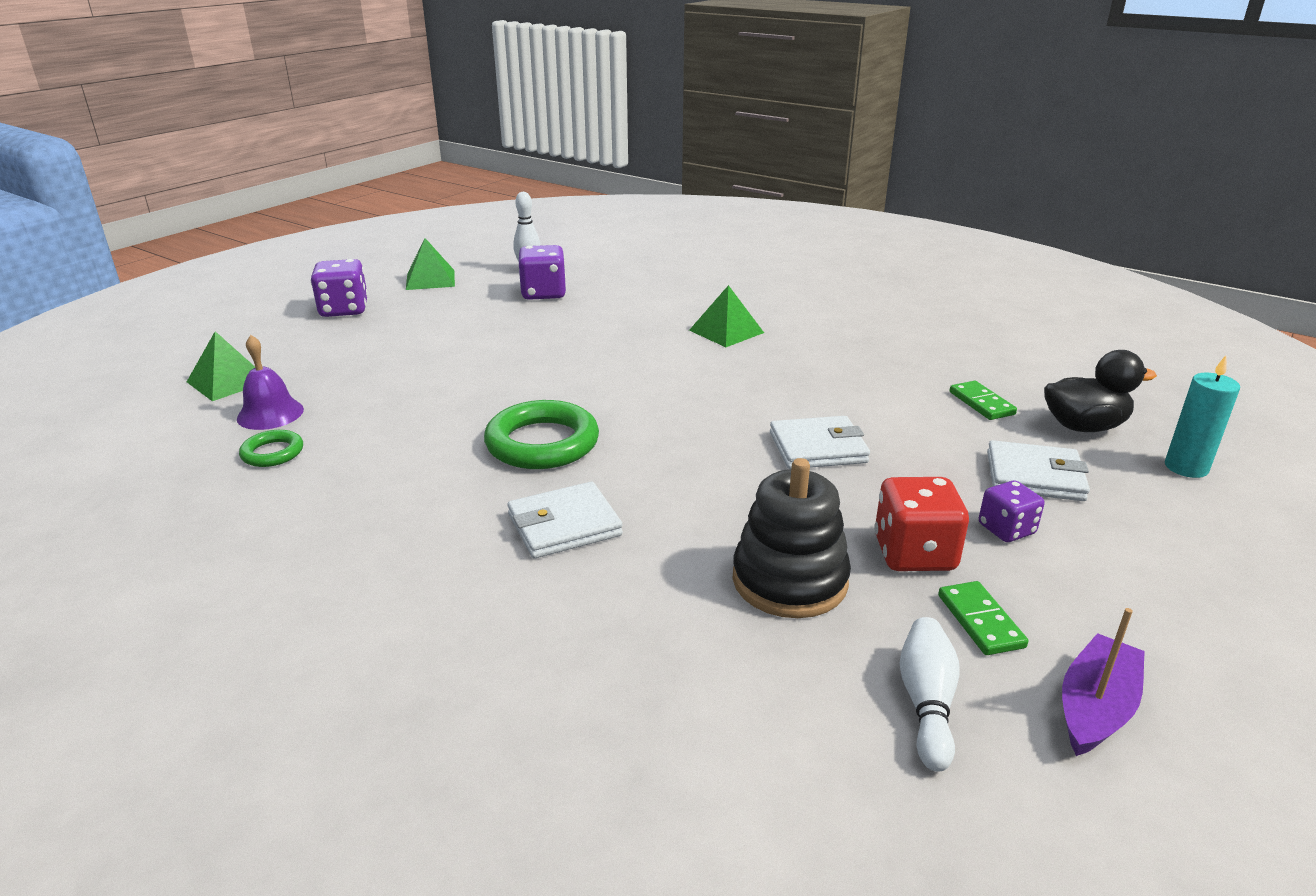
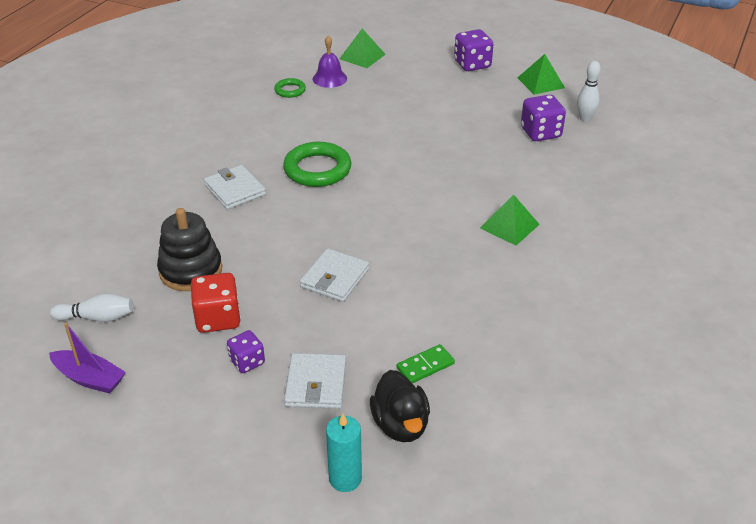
camera: 80 degrees right, 10 degrees up
(818, 448) = (335, 278): white wallet -> white wallet turned 45 degrees clockwise
(980, 621) = (157, 342): green domino -> none

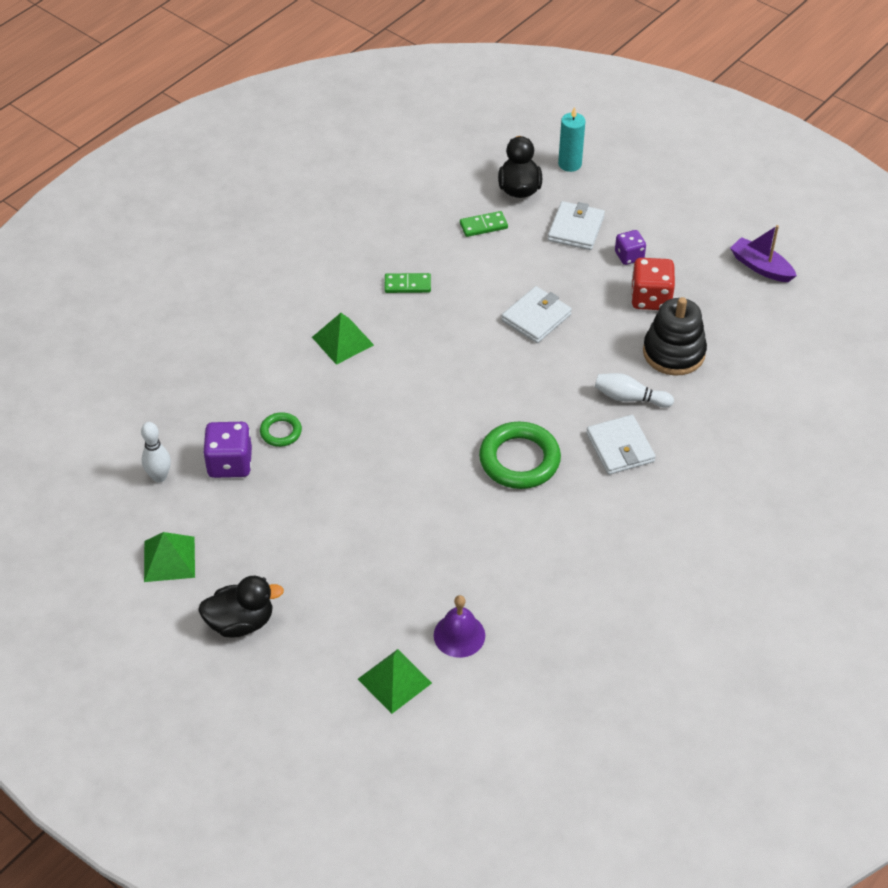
camera: 165 degrees left, 10 degrees up
(97, 317) = (760, 320): white bowling pin -> white bowling pin (629, 398)
(290, 90) = (522, 619): green ring -> green ring (281, 432)
(472, 64) = (241, 622): purple dice -> black duck
(477, 285) = (407, 285): none -> green domino

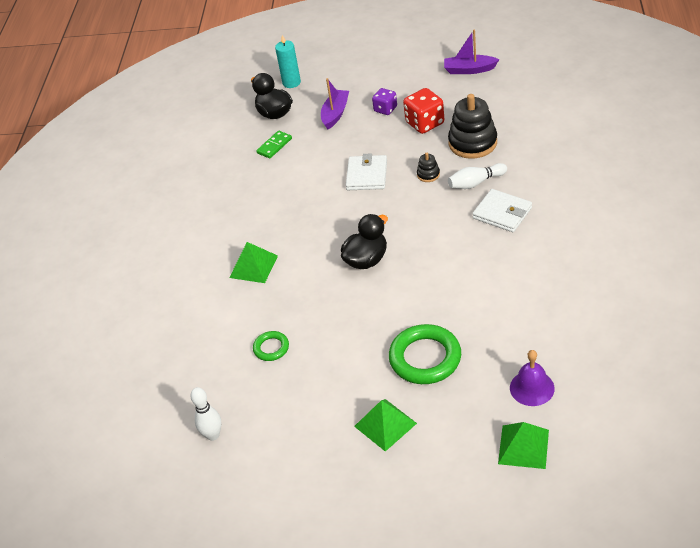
camera: 30 degrees left, 5 degrees down
(169, 559) = (279, 484): green pyramid -> green pyramid (385, 424)
(230, 463) = (256, 391): purple dice -> none
(241, 622) = (377, 487): black duck -> black duck (366, 260)
(407, 285) = (261, 208): green domino -> none
(519, 460) = (449, 260): green ring -> green ring (425, 358)
(575, 228) = (335, 114): white wallet -> purple boat
(594, 357) = (428, 174): none -> black stacking toy

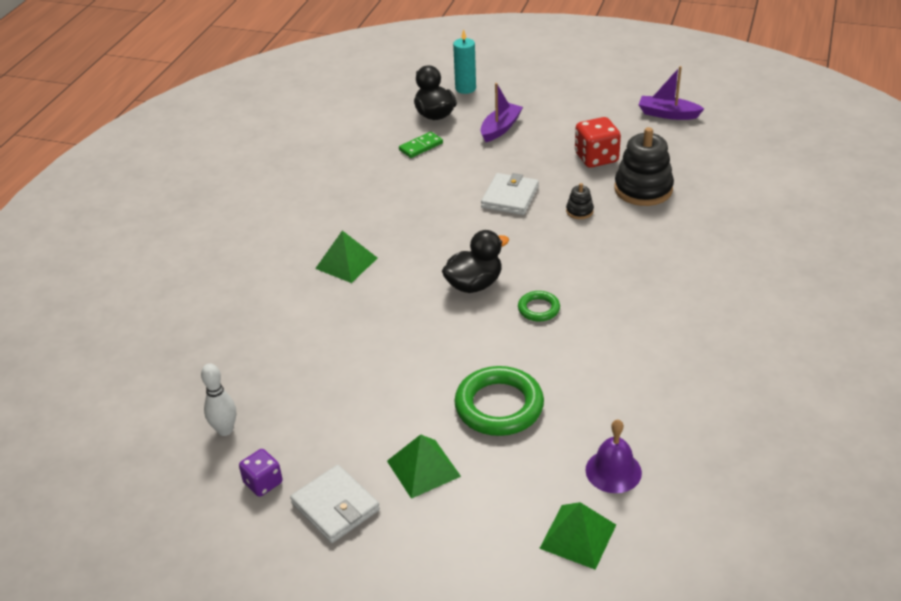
camera: 10 degrees right, 5 degrees down
(271, 348) = (329, 353): green ring -> green ring (538, 309)
(385, 109) = (557, 135): purple dice -> purple dice (263, 483)
(476, 183) = (631, 231): white bowling pin -> none
(502, 213) = (650, 270): white wallet -> white wallet (335, 506)

